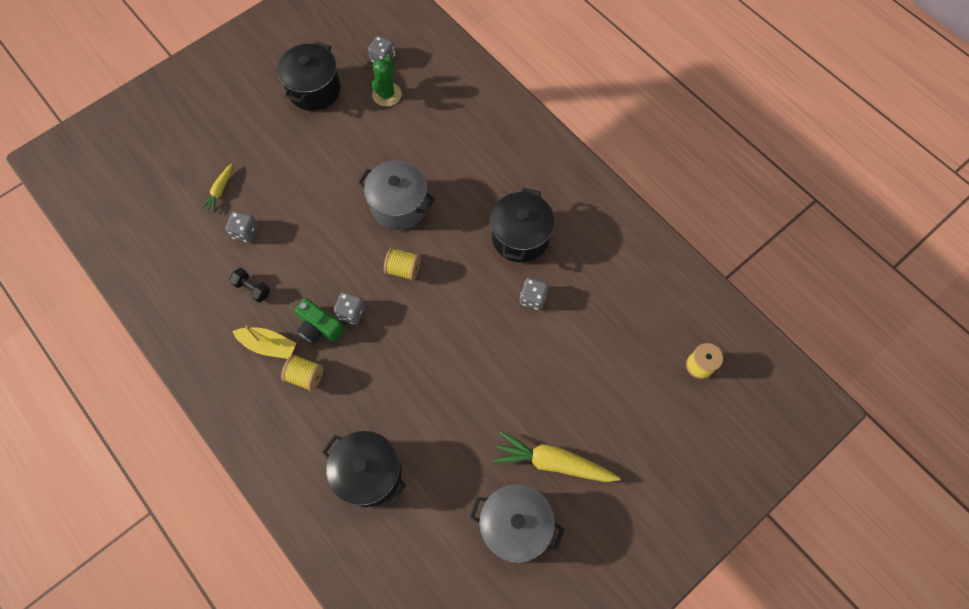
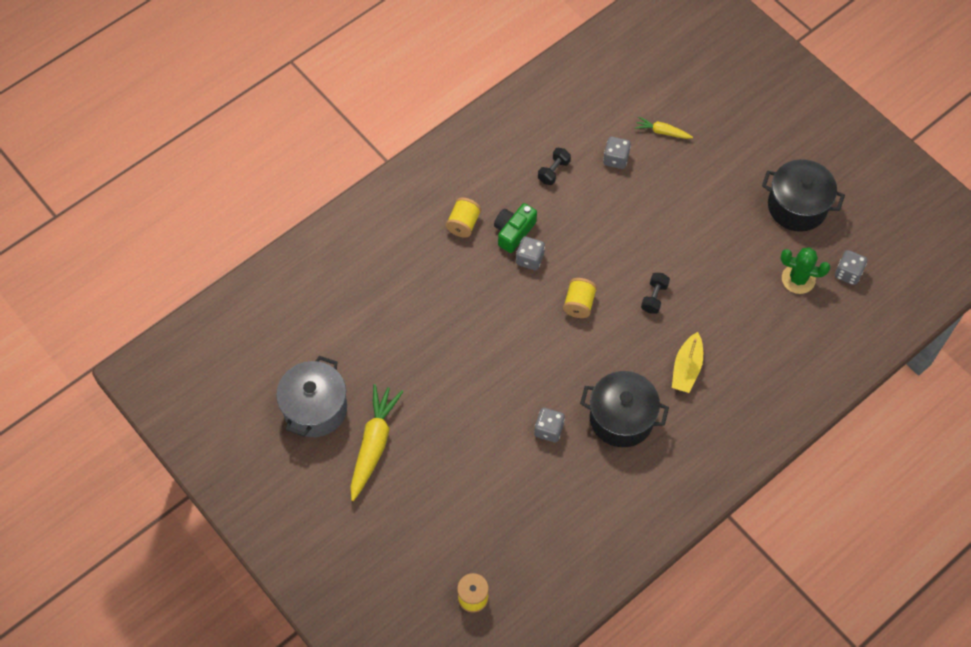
camera: 90 degrees right, 5 degrees down
(268, 345) = (494, 190): yellow boat -> yellow boat (686, 368)
(369, 473) = (369, 283): black pot -> none
(399, 205) = (654, 297): grey pot -> black dumbbell

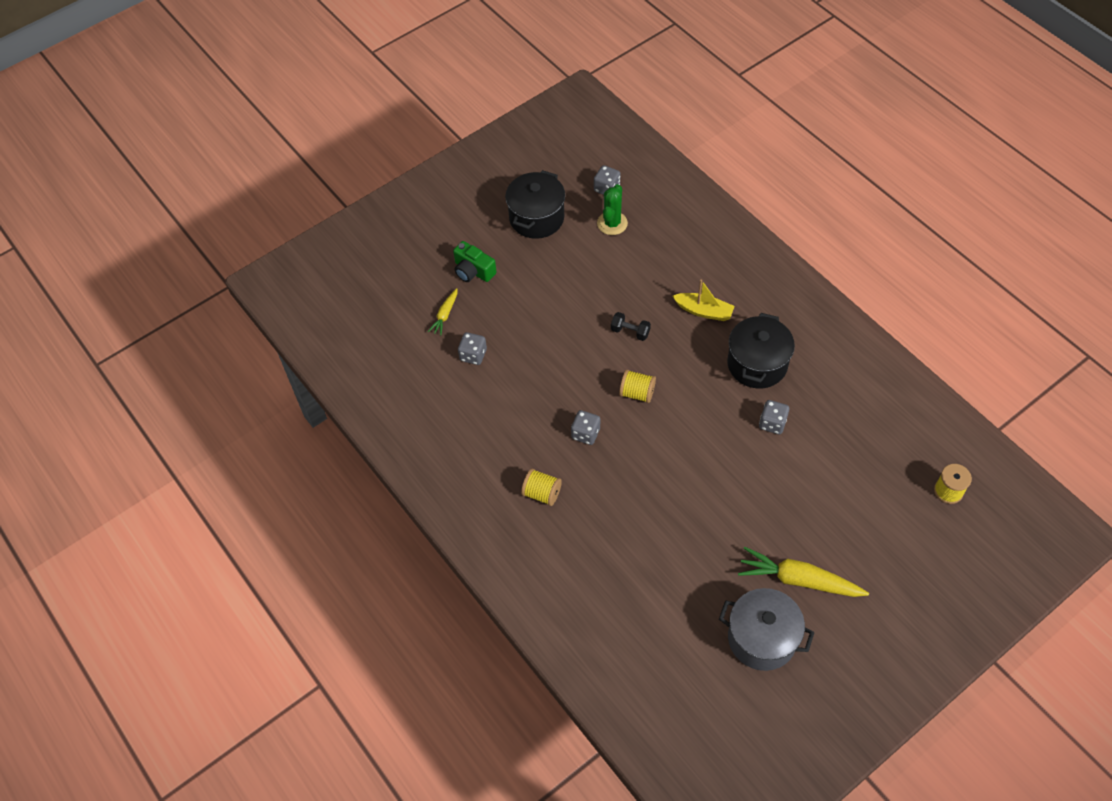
camera: 85 degrees left, 5 degrees down
(513, 232) = (553, 447): green camera -> green camera (473, 271)
(553, 171) = (483, 409): black dumbbell -> none

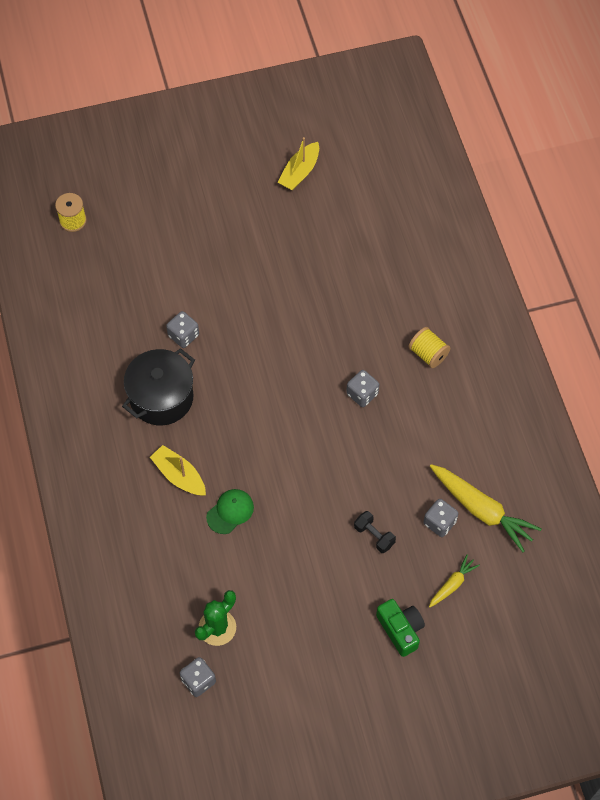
camera: 160 degrees left, 5 degrees up
(536, 218) = (299, 673): black pot -> none
(630, 332) = (266, 483): black dumbbell -> black dumbbell (374, 536)
(637, 393) = (293, 414): yellow spool -> none
(647, 301) = (230, 512): none -> green cap
(762, 638) = (300, 172): grey pot -> yellow boat
(799, 580) = (244, 201): yellow carrot -> yellow carrot (481, 510)

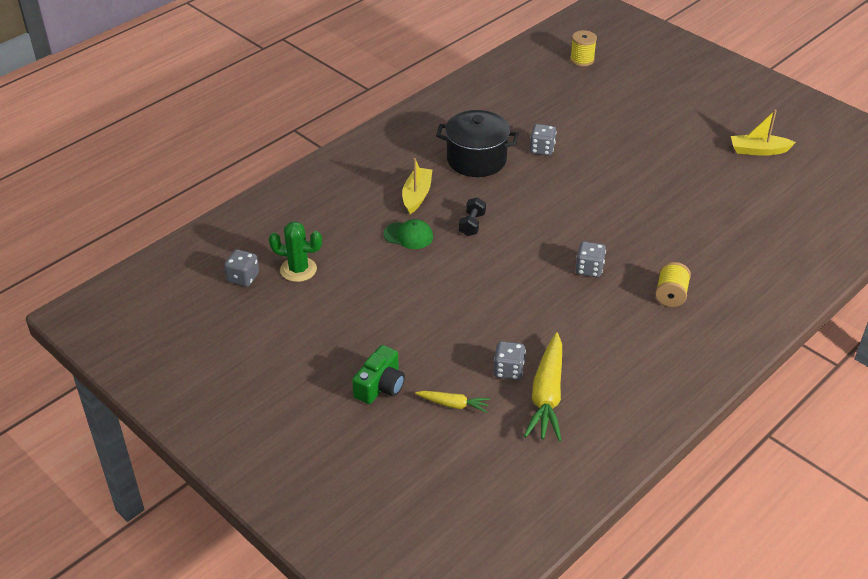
camera: 60 degrees right, 20 degrees down
(374, 536) = (458, 331): black dumbbell -> black dumbbell (472, 224)

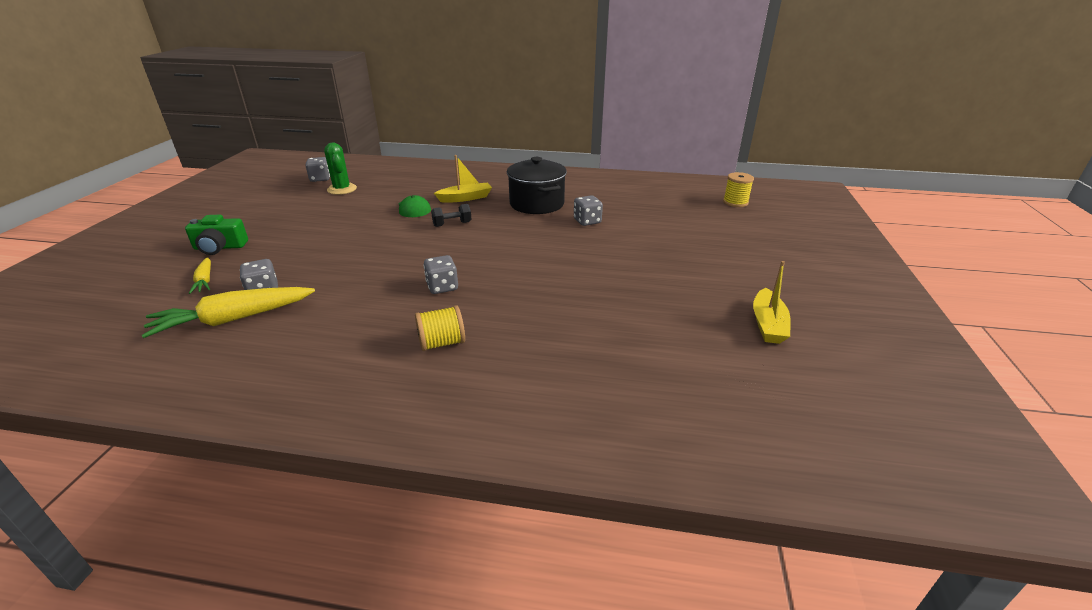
camera: 55 degrees right, 10 degrees down
(758, 150) = (768, 324): yellow boat -> yellow boat turned 135 degrees counterclockwise

